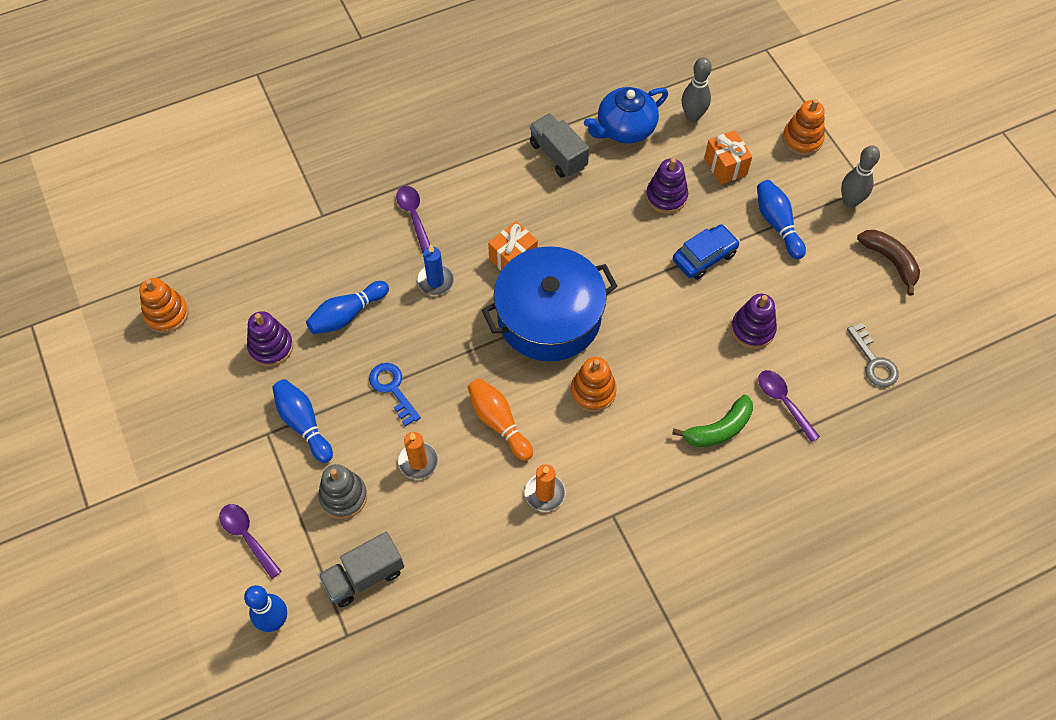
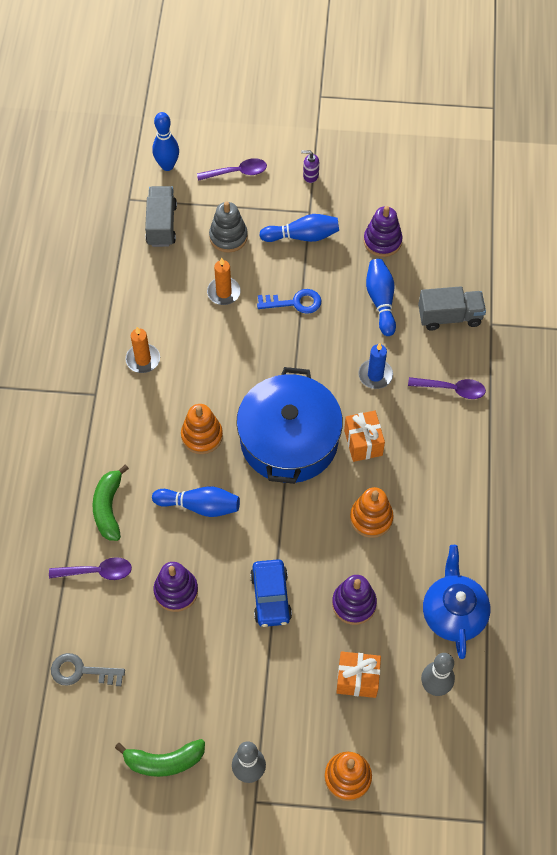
camera: 120 degrees right, 0 degrees up
(166, 314) = (454, 188): orange stacking toy -> orange stacking toy (371, 518)
(215, 457) = (310, 176): none -> purple soap dispenser
(499, 422) = (219, 358): orange bowling pin -> none
(558, 155) = (454, 537): grey truck -> grey truck (449, 316)
(777, 224) = (265, 684): blue bowling pin -> blue bowling pin (199, 506)
(890, 261) = (164, 761): brown banana -> green banana

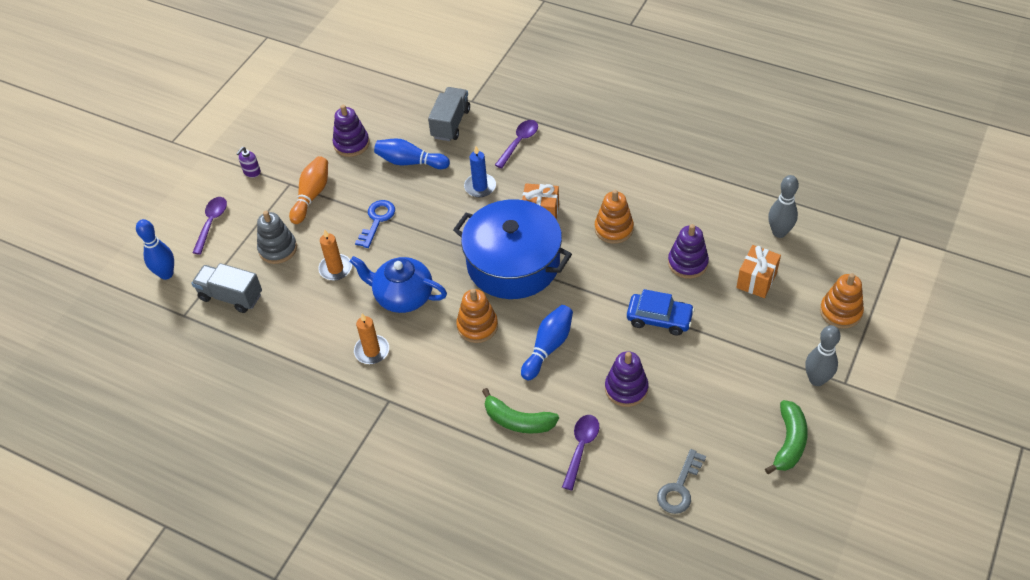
camera: 65 degrees left, 10 degrees down
(302, 236) = (311, 196): blue bowling pin -> orange bowling pin
(453, 613) = (720, 202): blue teapot -> blue teapot (403, 296)

